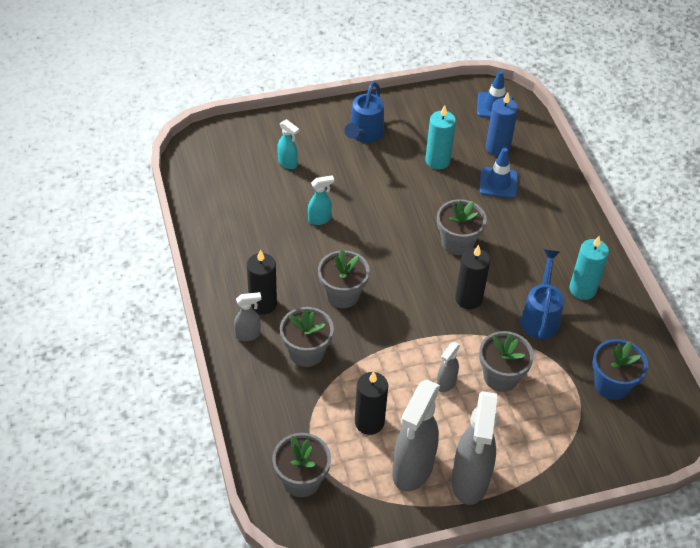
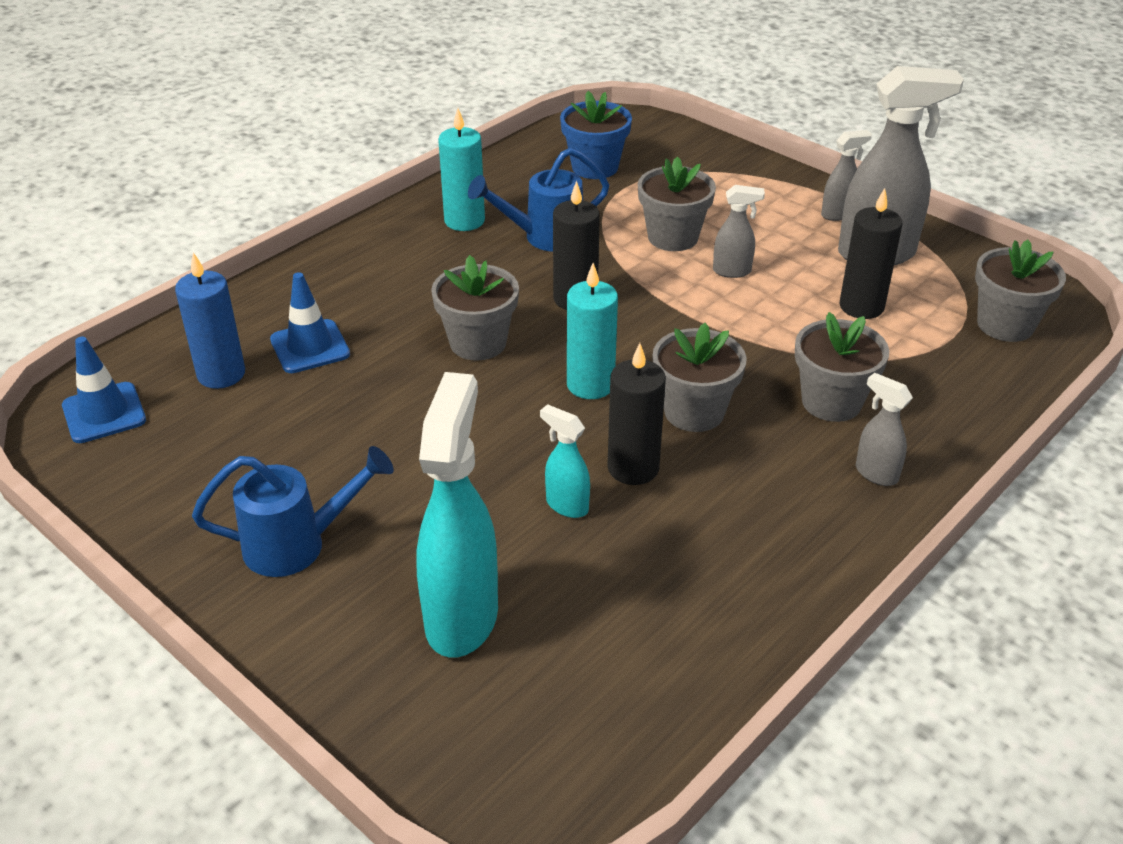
camera: 120 degrees left, 10 degrees down
(263, 304) = (805, 486): black candle -> black candle (633, 468)
(288, 163) = (462, 617): turquoise spray bottle -> turquoise spray bottle, size x2.08
(437, 161) = (304, 427): turquoise candle -> turquoise candle (590, 385)
(469, 481) = (838, 214): grey spray bottle -> grey spray bottle, size x0.48

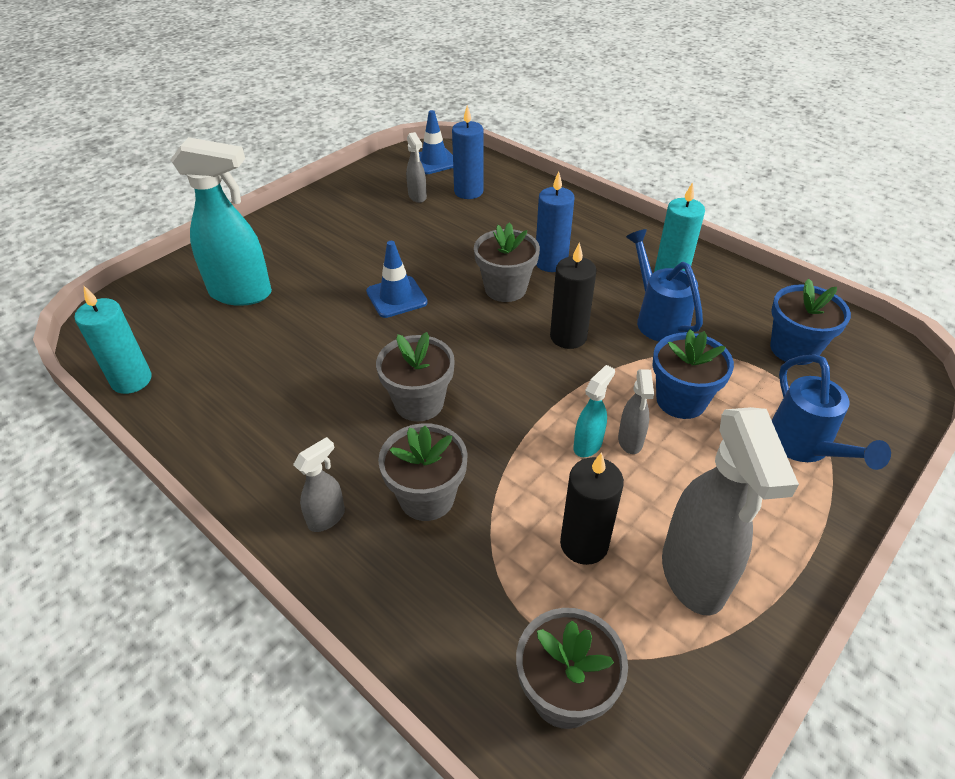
camera: 90 degrees right, 5 degrees up
(298, 545) = (315, 233): blue watering can -> blue watering can (804, 447)
(310, 347) = (497, 219): blue traffic cone -> blue traffic cone (396, 297)
(426, 304) = (551, 263): none -> blue candle
(566, 505) = (326, 334): turquoise spray bottle -> turquoise spray bottle (588, 445)
(590, 385) = (455, 345): turquoise candle -> turquoise candle (131, 380)
(633, 468) = (358, 366): black candle -> none
(673, 237) = (681, 400): grey flower pot -> blue flower pot
(838, 214) = (772, 547): grey spray bottle -> grey spray bottle (417, 197)

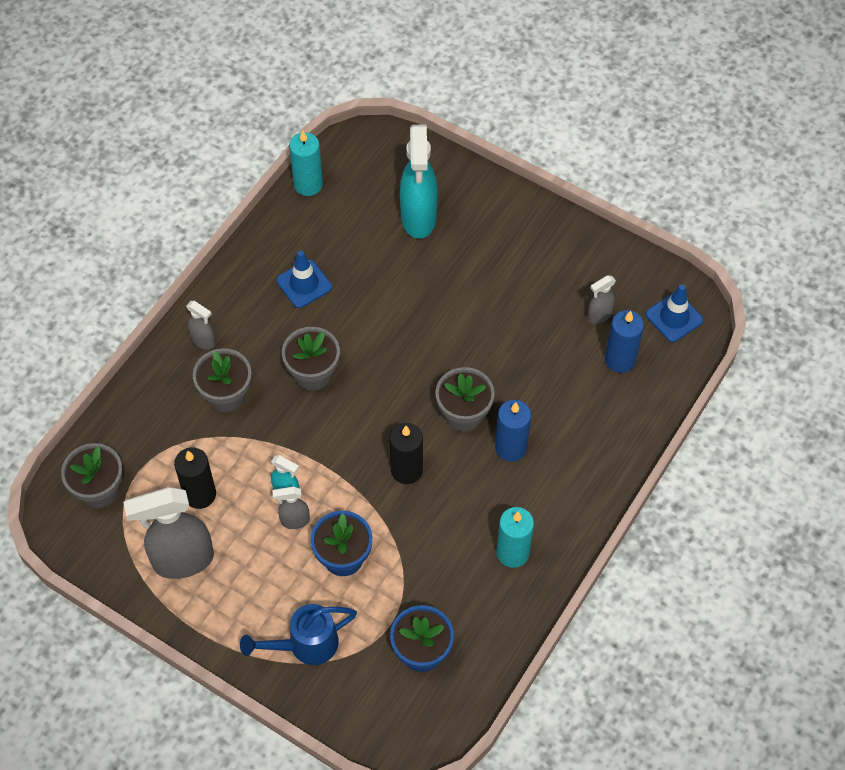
camera: 80 degrees right, 15 degrees up
(396, 297) = (435, 332): blue traffic cone -> blue traffic cone (304, 284)
(657, 318) = (444, 541): blue watering can -> none

